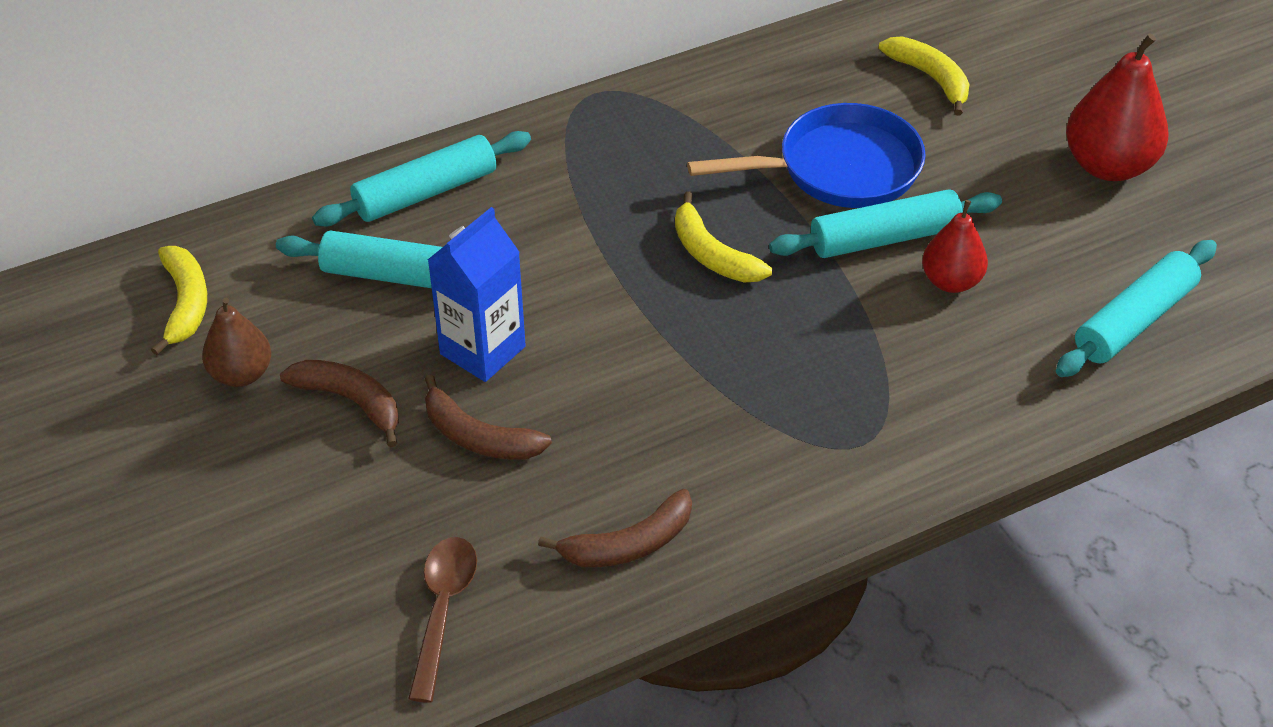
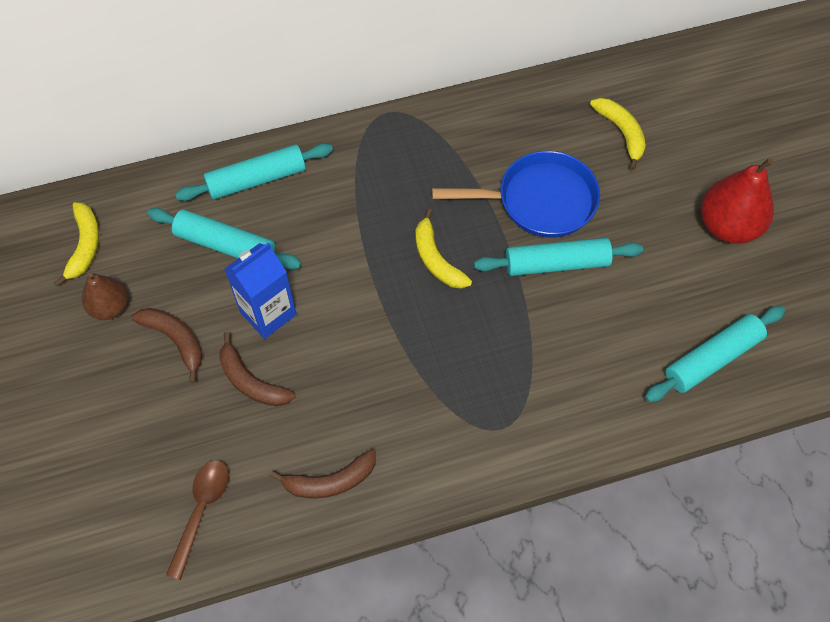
camera: 10 degrees right, 15 degrees up
(951, 281) = (593, 306): red pear -> none

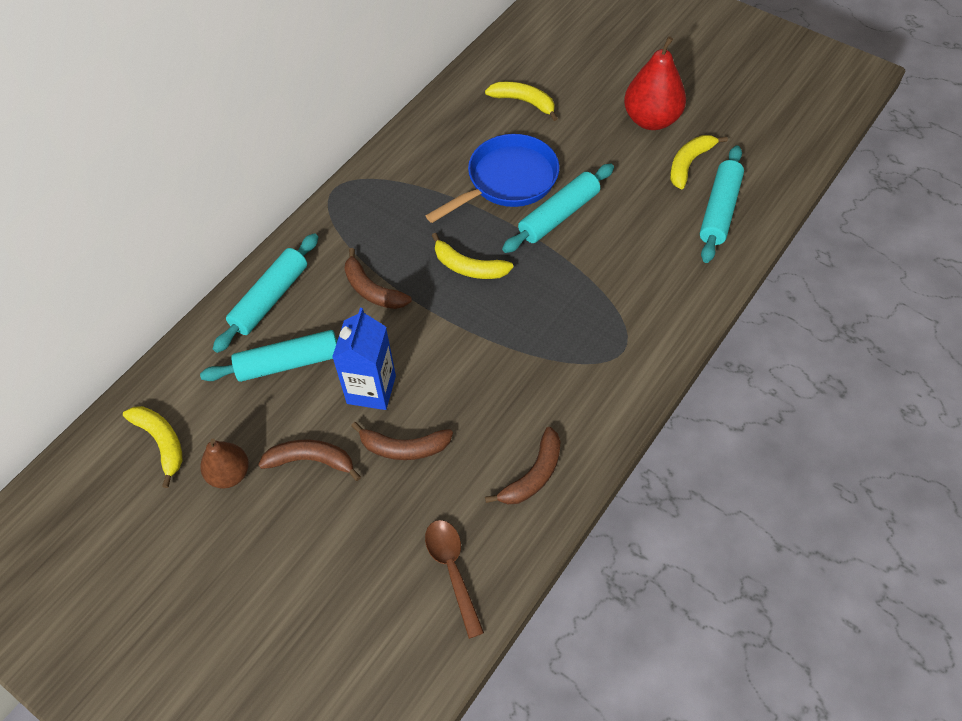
camera: 35 degrees left, 5 degrees down
(341, 226) = (372, 290): none -> brown banana
(725, 293) = (689, 164): none -> yellow banana

